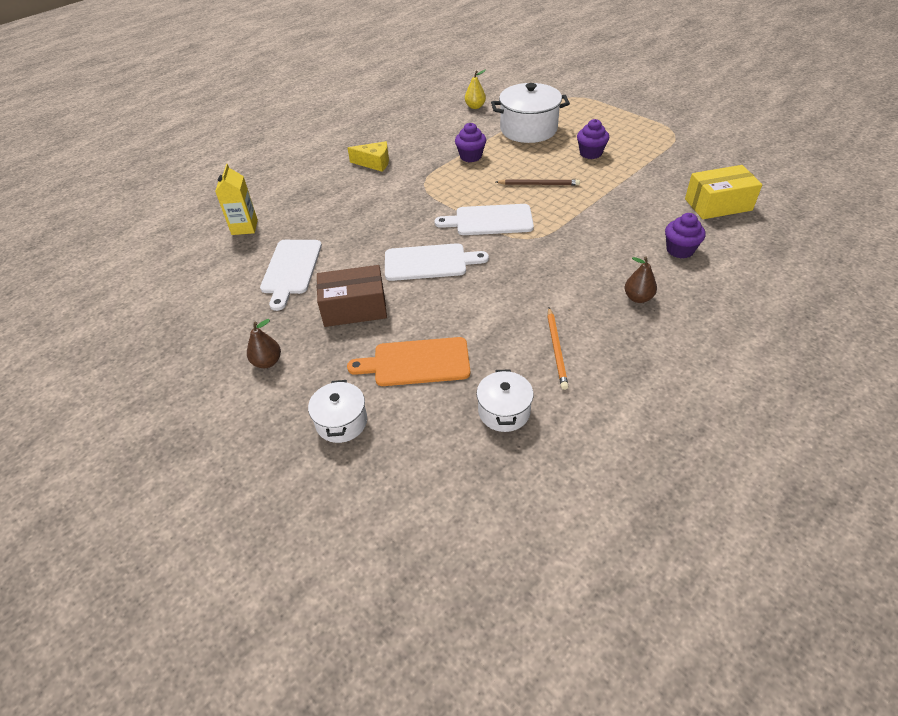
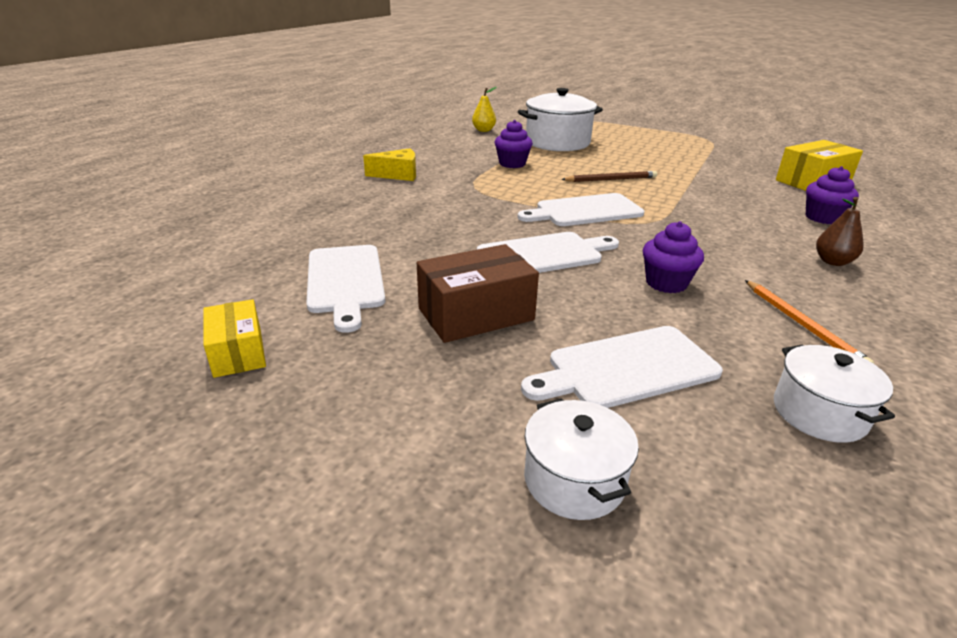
camera: 20 degrees left, 15 degrees down
(214, 315) = (238, 352): none -> yellow box
(244, 227) = (245, 243): yellow carton -> none
(267, 362) = (373, 406): brown pear -> none
(416, 362) = (626, 368): orange cutting board -> white cutting board
(590, 153) = (641, 155): purple cupcake -> purple cupcake (666, 283)

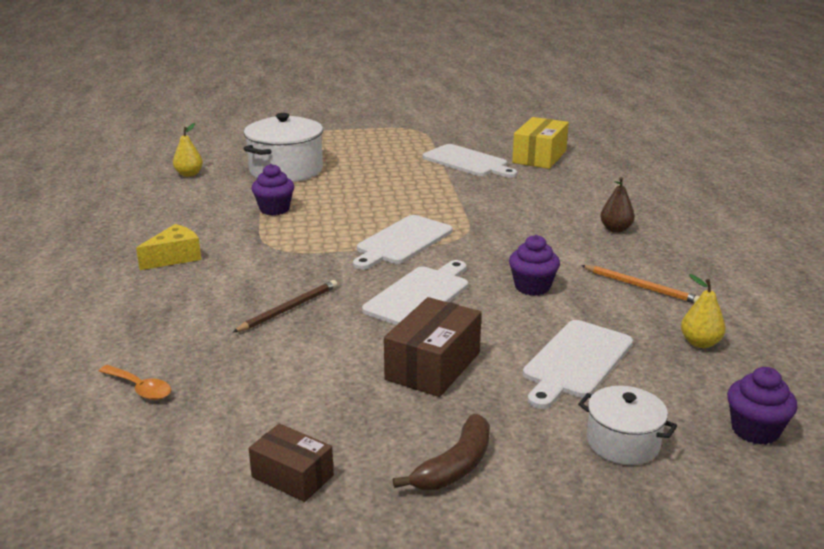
camera: 35 degrees left, 5 degrees down
(238, 352) = (292, 476): yellow box -> brown box
(248, 246) = (139, 388): none -> orange spoon
(345, 281) = (289, 382): white cutting board -> white cutting board (467, 162)
(370, 411) = (455, 466): none -> brown banana
(611, 179) = (385, 201): brown pencil -> brown pencil (289, 308)
(819, 413) = (700, 343): white pot -> yellow pear
(822, 218) = (576, 191): purple cupcake -> purple cupcake (755, 430)

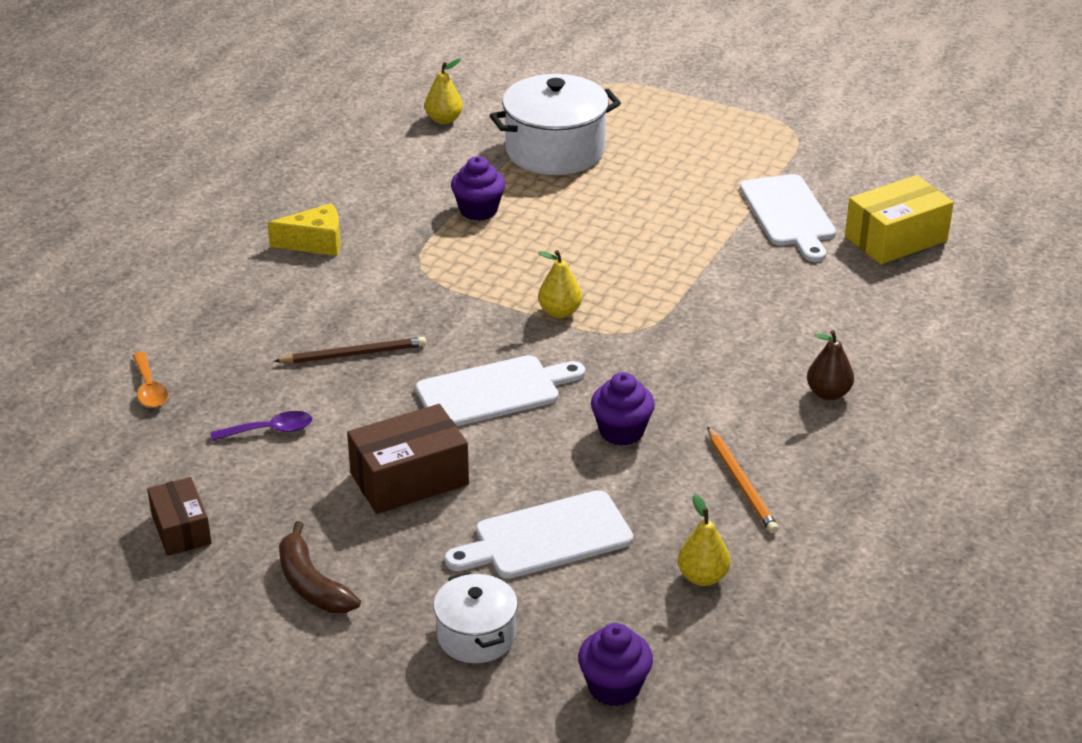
camera: 35 degrees right, 10 degrees up
(283, 377) = (269, 430): none -> purple spoon
(402, 242) = (559, 312): white cutting board -> yellow pear
(455, 466) = (311, 584): brown banana -> brown banana turned 75 degrees clockwise

